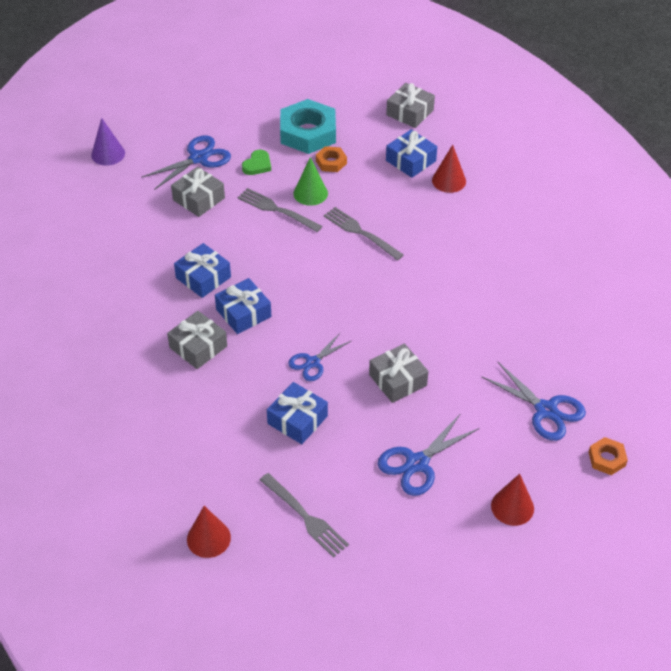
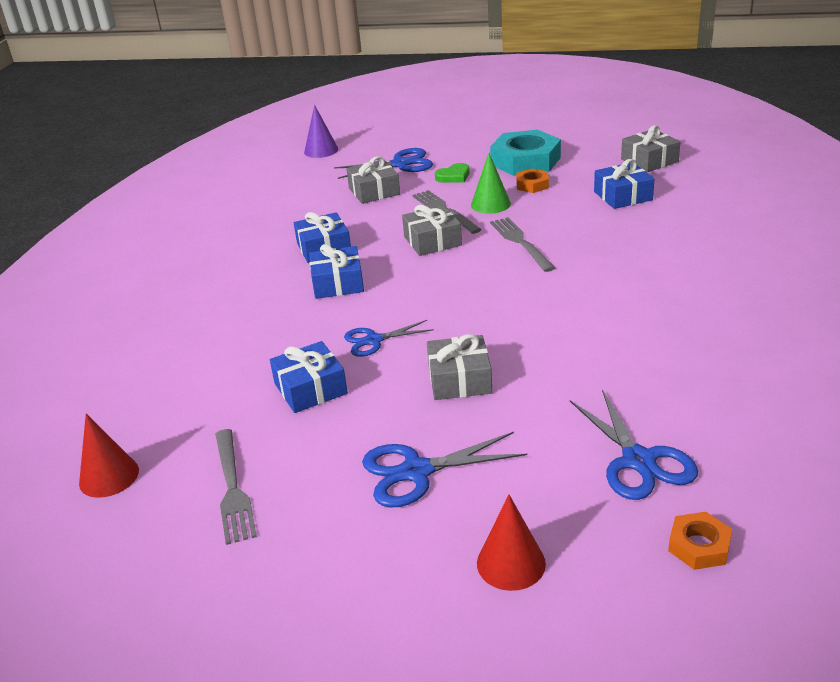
camera: 30 degrees right, 15 degrees down
(198, 347) = (266, 301): grey gift -> grey gift (432, 241)
(449, 181) = (657, 217): red cone -> none

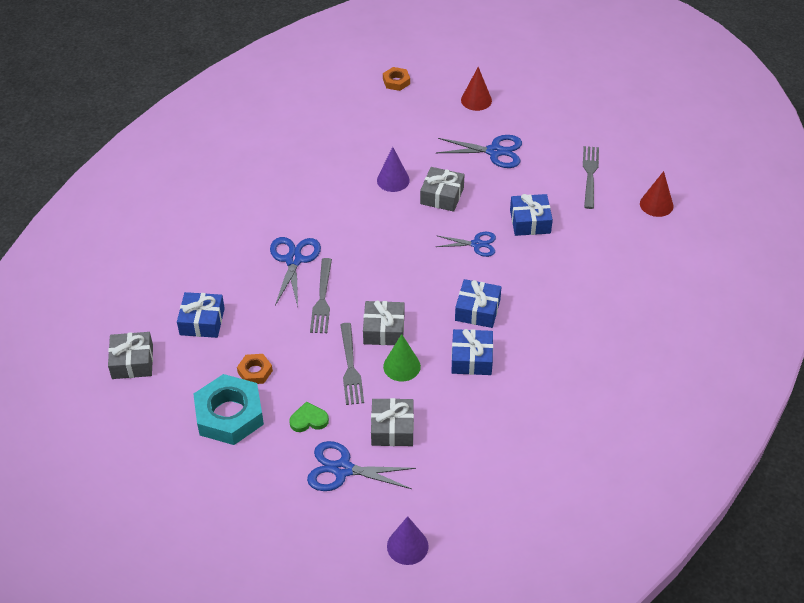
camera: 160 degrees left, 15 degrees up
(490, 204) = (308, 359): green cone -> green cone (401, 366)
(547, 376) = (393, 180): none -> purple cone
(638, 461) = (388, 121): blue scissors -> blue scissors (294, 260)

